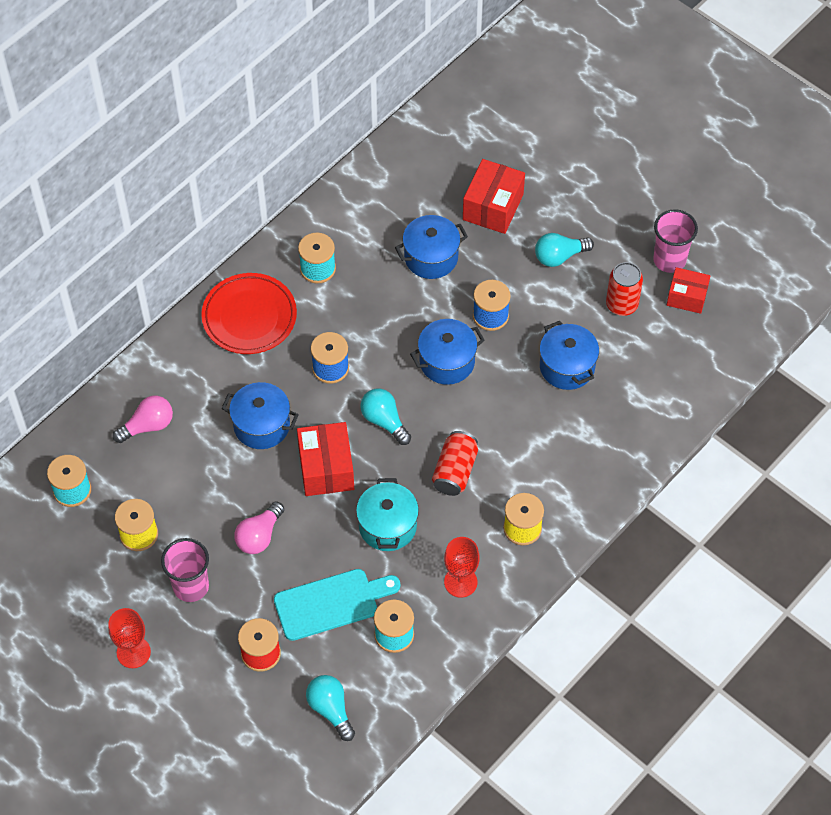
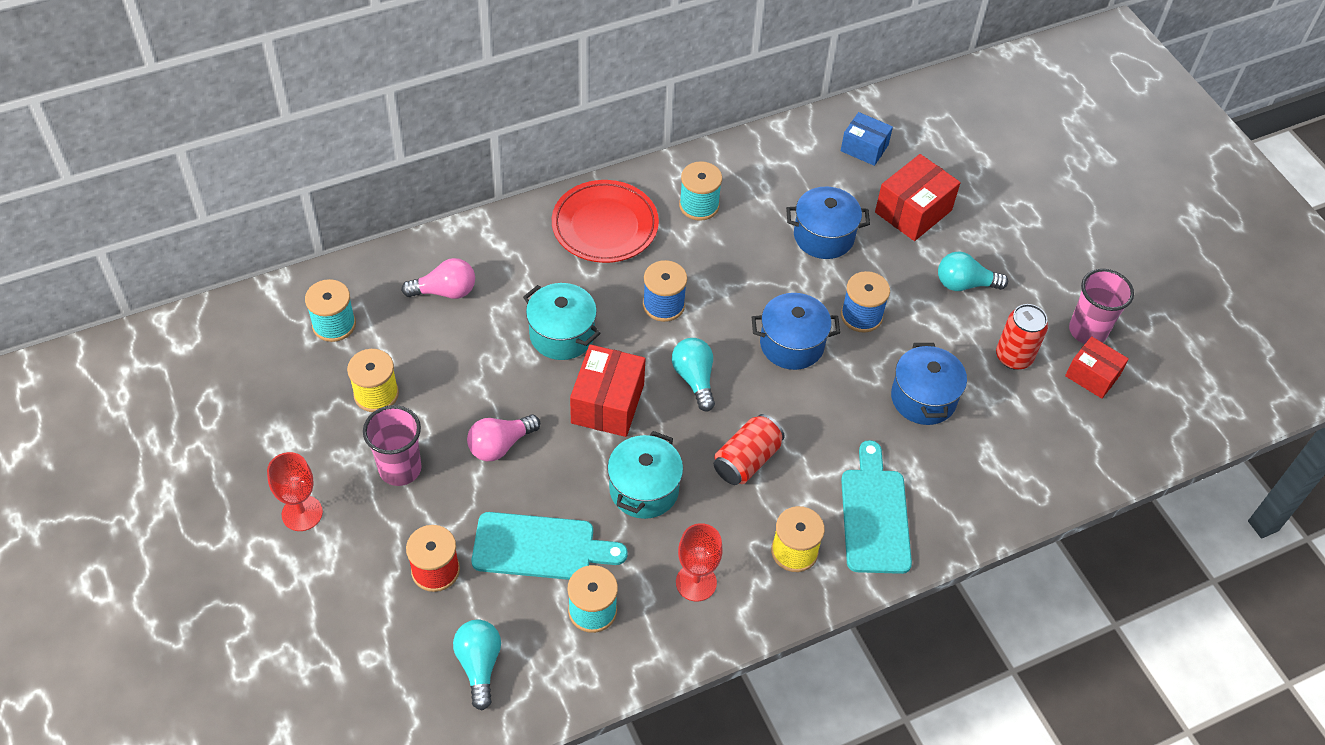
camera: 20 degrees right, 5 degrees down
(261, 425) = (562, 335): blue pot -> turquoise pot
(429, 163) = (864, 148): none -> blue box
(569, 476) = (875, 515): none -> turquoise cutting board

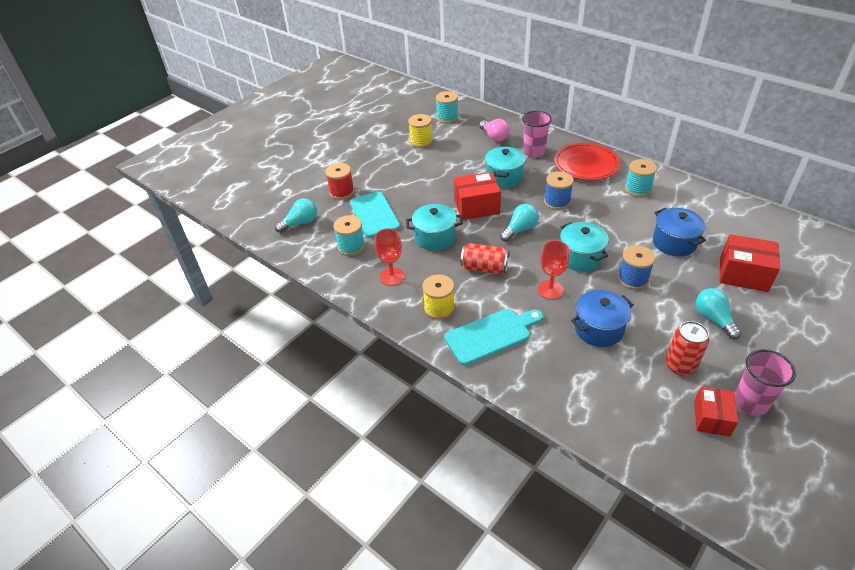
camera: 70 degrees right, 10 degrees down
(302, 513) = (346, 148): red goblet -> red goblet (550, 290)
(400, 469) = (387, 162): pink cup -> pink cup (534, 152)
(500, 445) = (423, 184): pink light bulb -> none
(792, 344) = (580, 257): blue pot -> turquoise pot
(864, 148) = (765, 235): blue box -> none

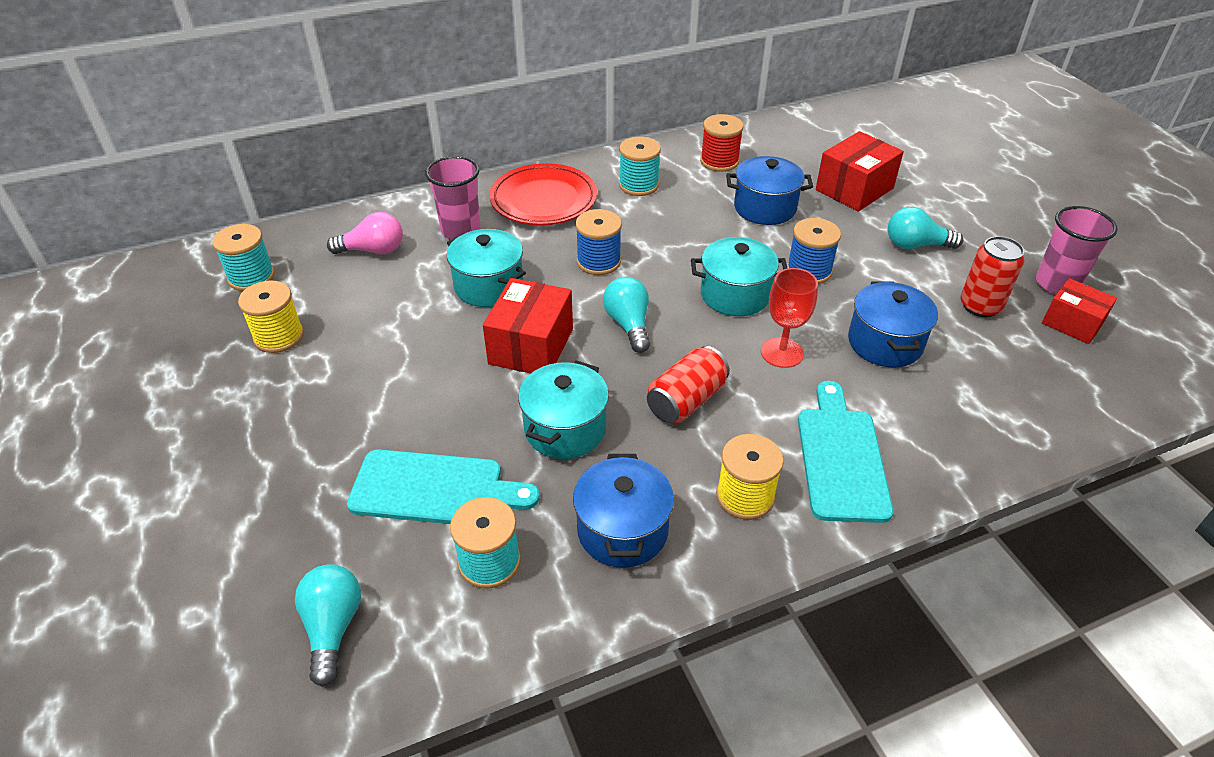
camera: 65 degrees left, 0 degrees up
(342, 192) = (302, 513): red spool -> red spool (719, 161)
(392, 276) = (622, 530): red goblet -> blue pot

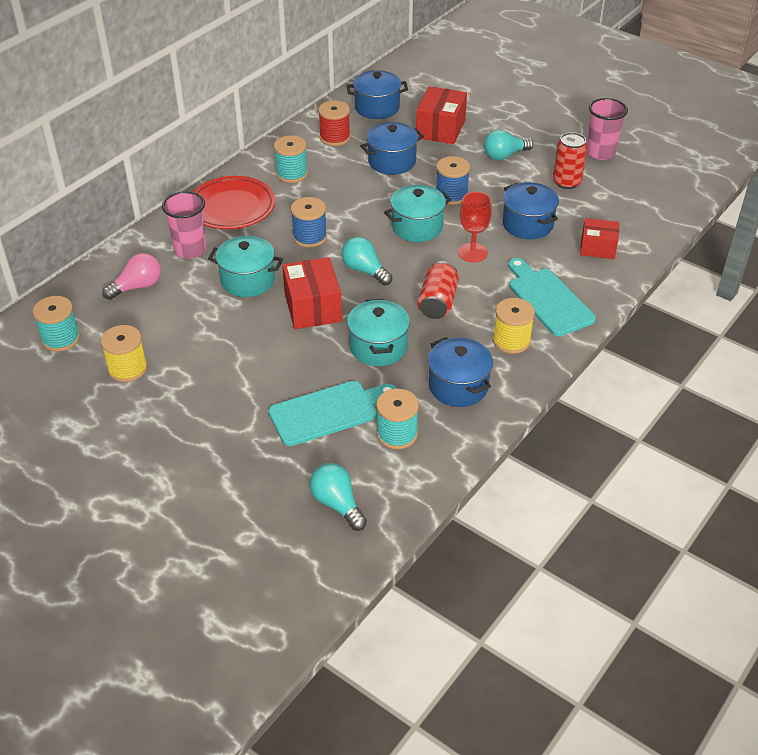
camera: 30 degrees left, 0 degrees up
(794, 144) = (377, 108): none -> blue pot
(1072, 323) = (622, 174): red box -> red box (597, 248)

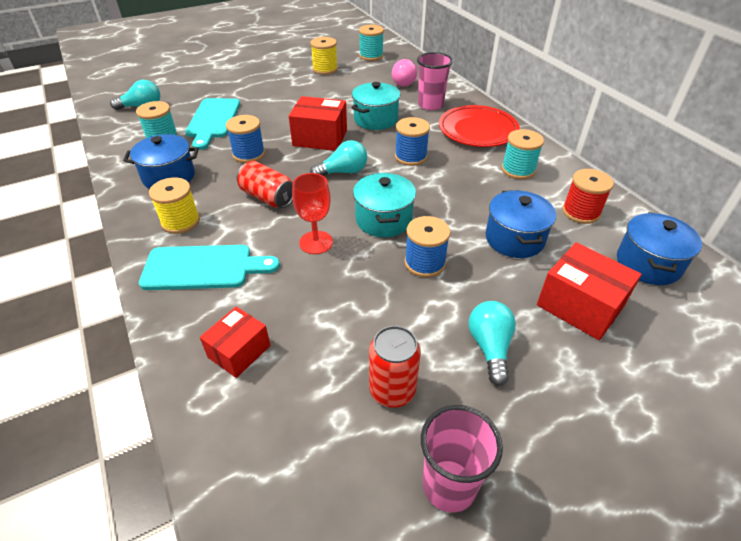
camera: 115 degrees right, 0 degrees up
(378, 347) = (249, 154): turquoise pot -> blue spool
(528, 224) = (330, 305): blue pot -> none

